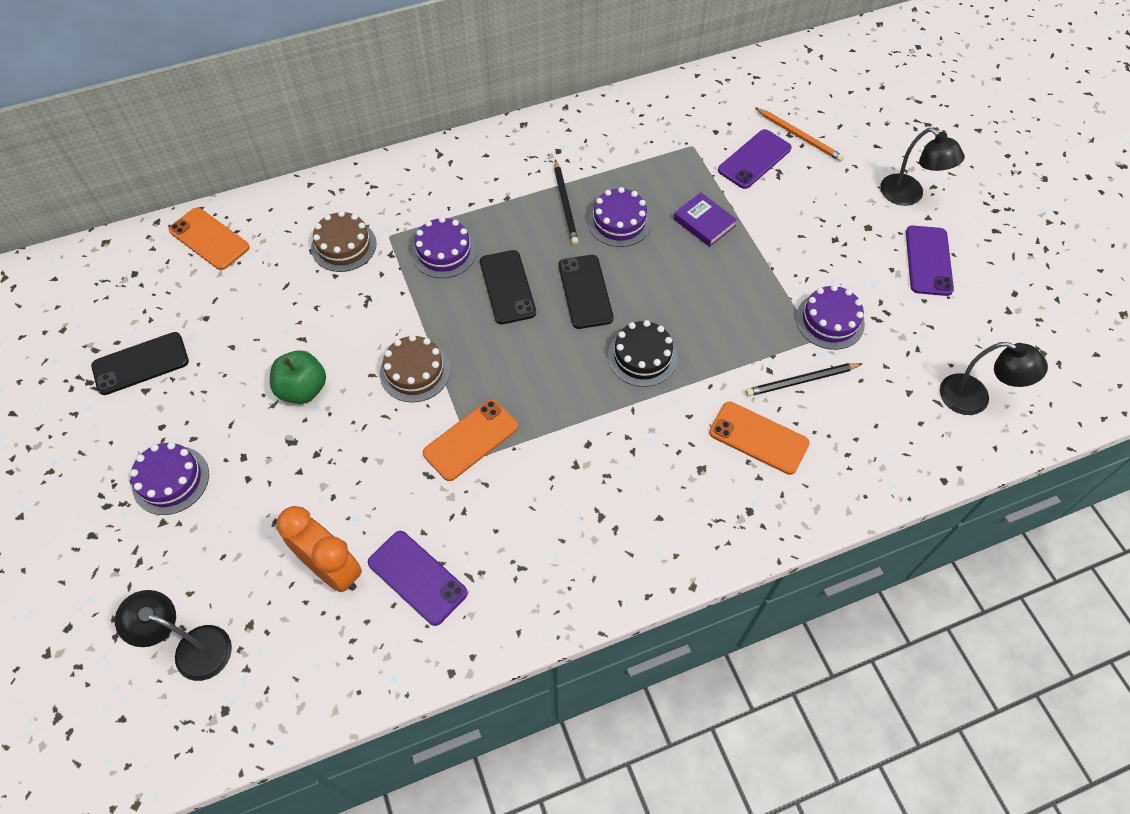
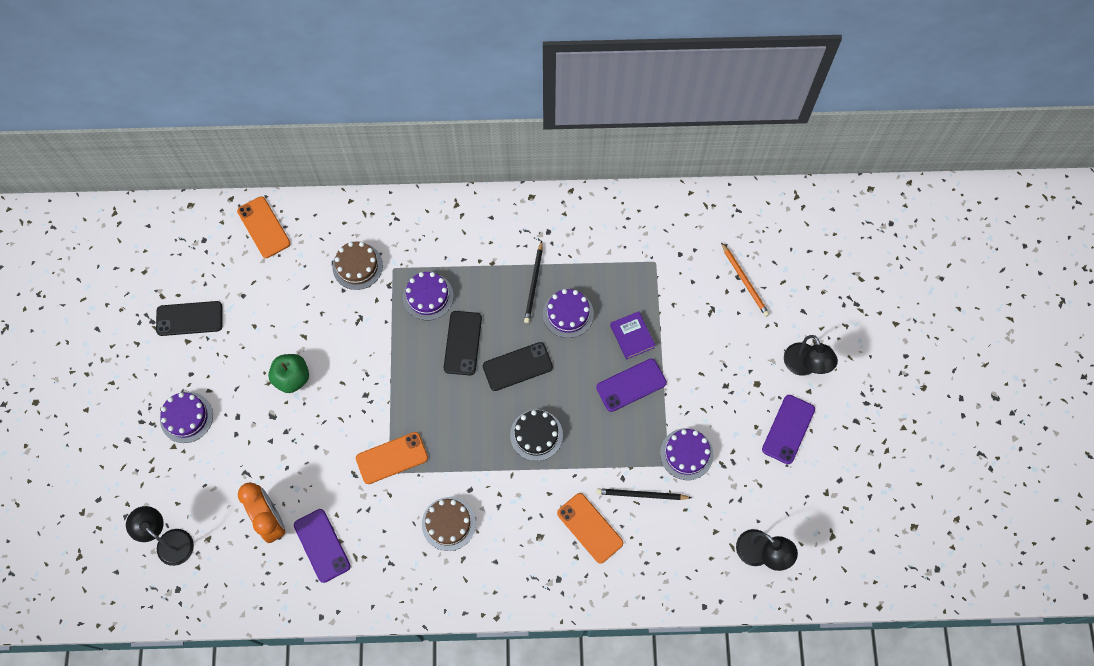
camera: 20 degrees right, 10 degrees up
(415, 371) = (372, 390): brown cake -> brown cake (448, 523)
(585, 292) = (517, 366): black phone -> black phone turned 60 degrees clockwise
(754, 159) = (698, 291): purple phone -> purple phone (631, 385)

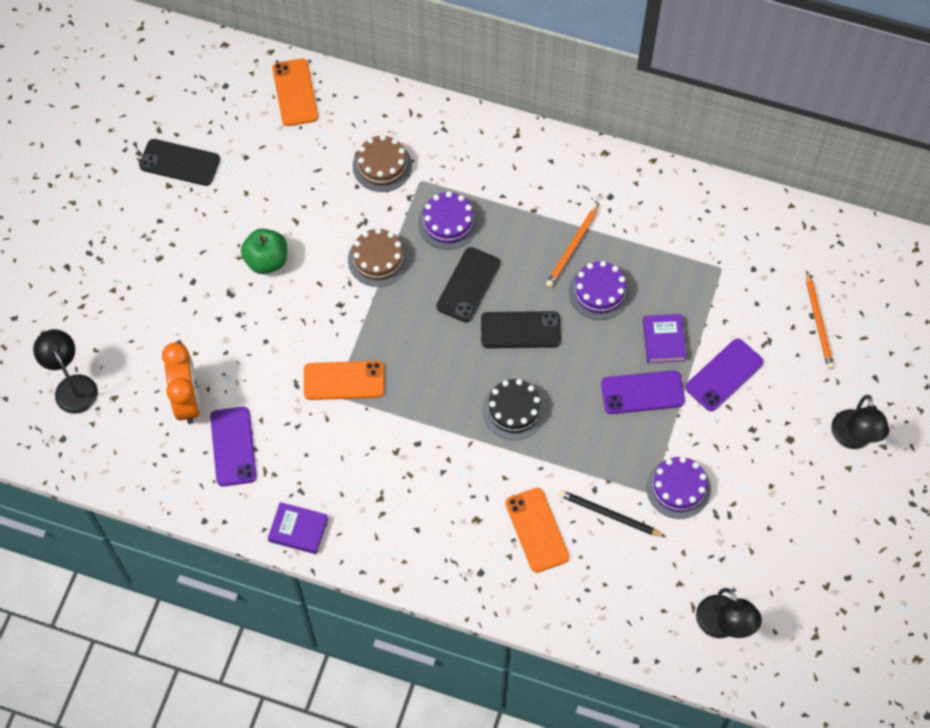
camera: 20 degrees right, 5 degrees down
(186, 417) = (138, 264): purple cake -> none
(400, 596) = (298, 529): none -> purple book
(448, 523) = (380, 471): brown cake -> brown cake (378, 259)
(534, 284) = (572, 247): black pencil -> orange pencil
(788, 429) = (808, 501): purple phone -> purple phone (724, 375)

